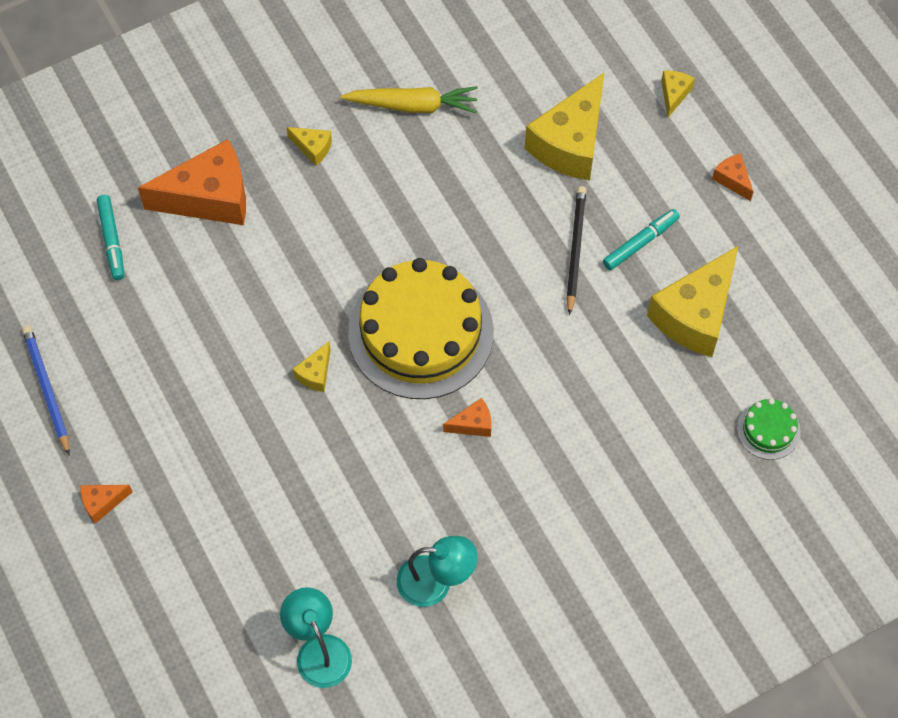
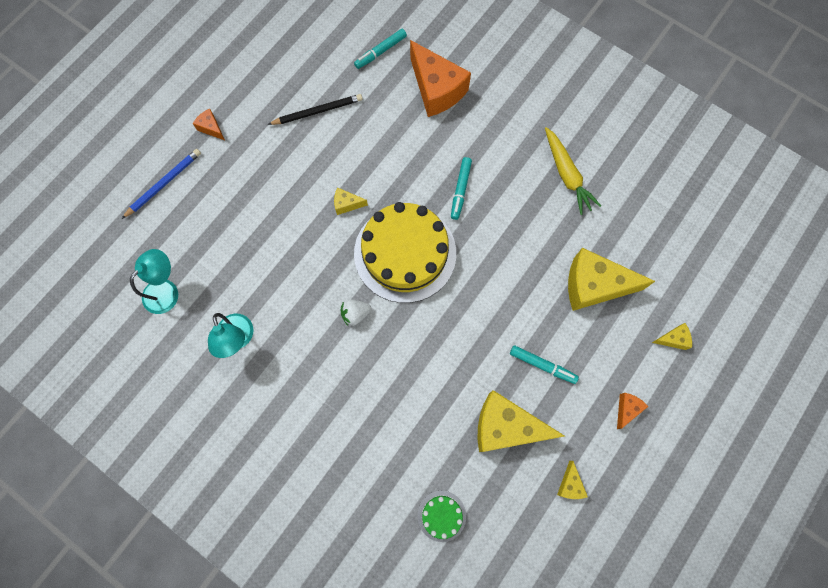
camera: 65 degrees right, 10 degrees up
(47, 389) = (269, 65): blue pencil -> blue pencil (164, 183)
(313, 148) = (502, 130): yellow cheese -> yellow cheese (570, 484)
(369, 232) = (460, 190): none -> turquoise marker
(473, 424) = (355, 314): orange cheese -> white strawberry
(575, 249) = (514, 324): black pencil -> black pencil (317, 111)

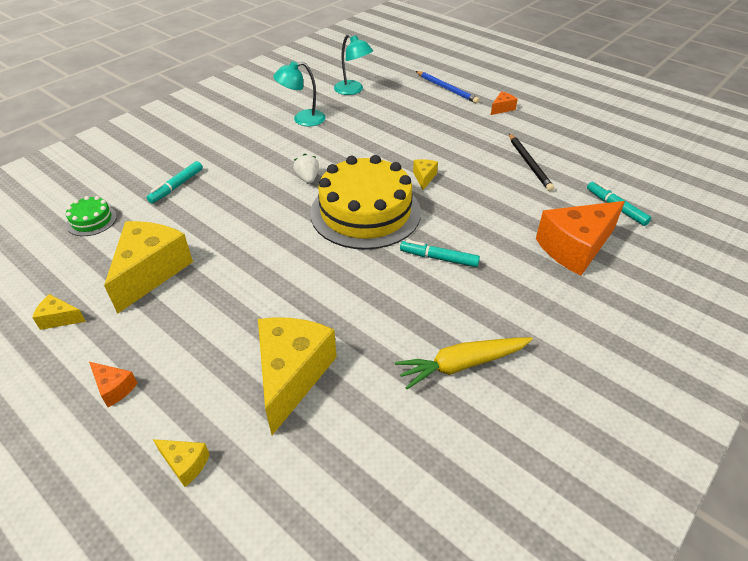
camera: 95 degrees right, 30 degrees down
(542, 365) = (205, 309): turquoise marker -> turquoise marker (176, 186)
(673, 339) = (185, 464): yellow cheese -> yellow cheese turned 60 degrees counterclockwise

